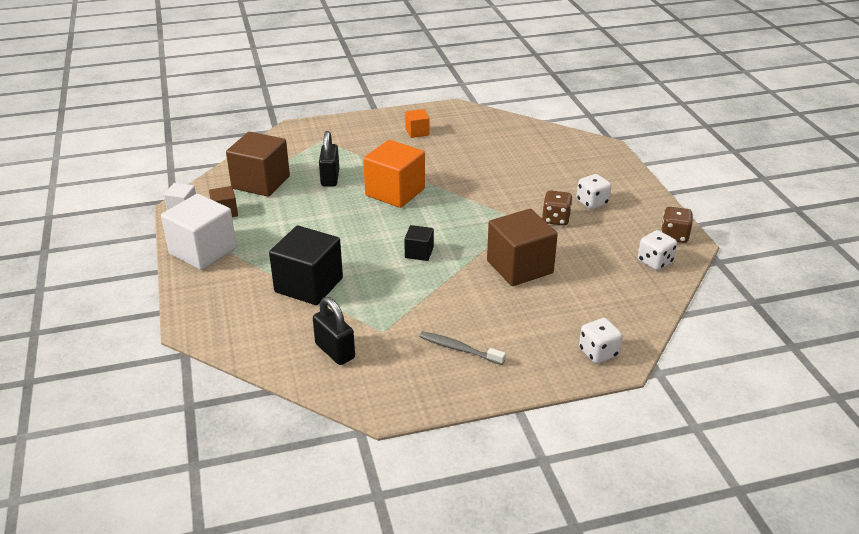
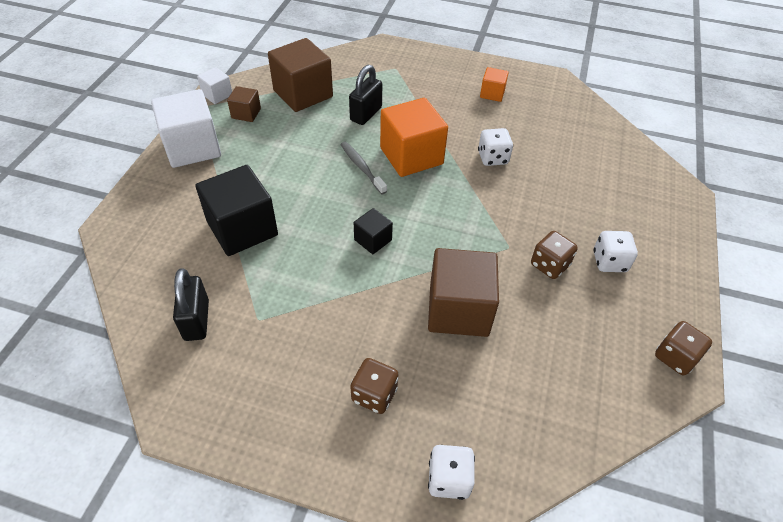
camera: 30 degrees right, 15 degrees up
(459, 349) = (309, 385): grey toothbrush -> grey toothbrush (362, 167)
(509, 334) = (374, 394): none -> brown dice
(655, 262) = (621, 382): white dice -> white dice (492, 158)

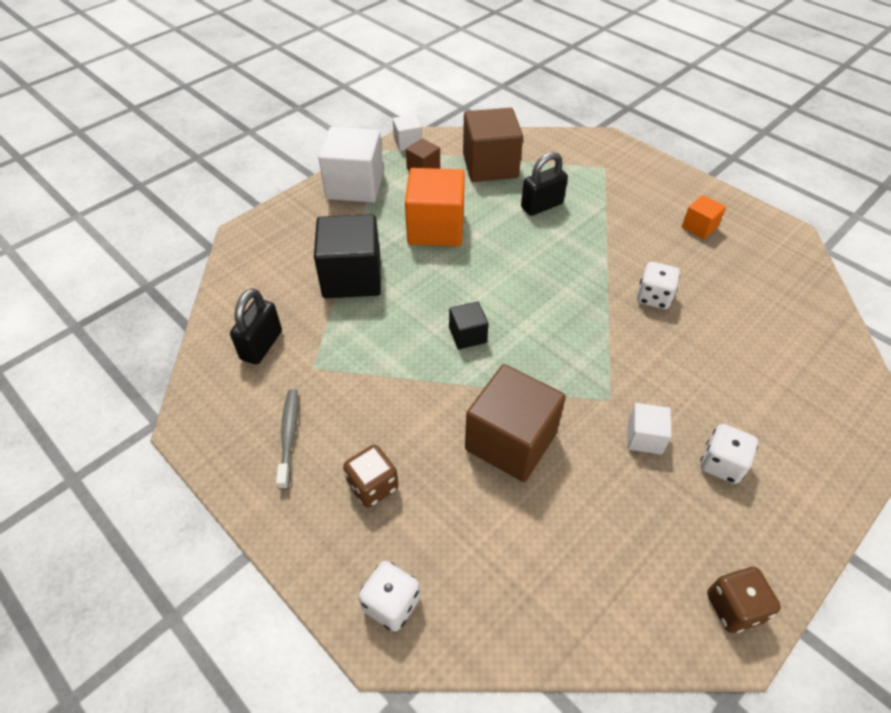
camera: 30 degrees right, 0 degrees up
(362, 167) = (503, 259): grey toothbrush -> grey toothbrush (289, 436)
(411, 156) = (562, 264): orange cube -> orange cube (436, 228)
(549, 265) = (644, 437): brown dice -> white cube

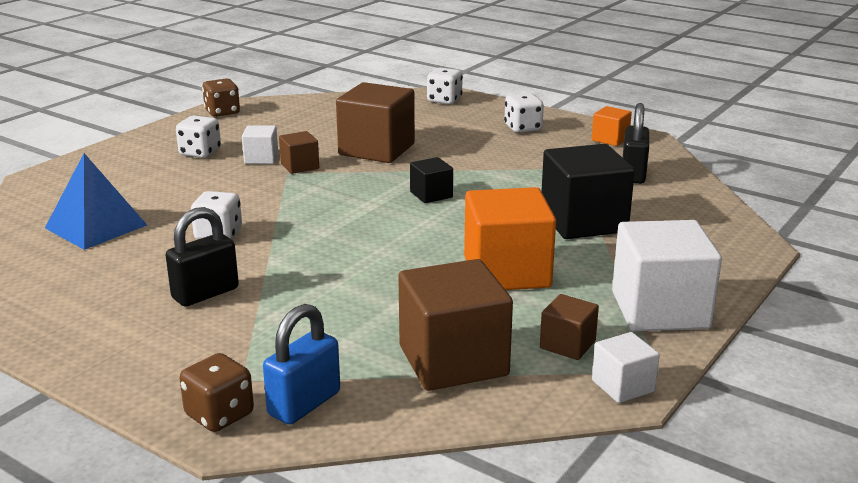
camera: 170 degrees right, 25 degrees down
(289, 436) = (561, 139): grey toothbrush -> none
(319, 476) = (523, 128): none -> white dice
(373, 486) = (479, 128): brown dice -> brown dice (219, 415)
(541, 206) = (357, 311): black padlock -> black padlock (205, 293)
(570, 150) = (304, 404): none -> blue padlock
(598, 412) = (300, 166): none -> brown cube
(699, 227) = (118, 307): orange cube -> orange cube (610, 139)
(765, 324) = (96, 226): none -> blue pyramid

